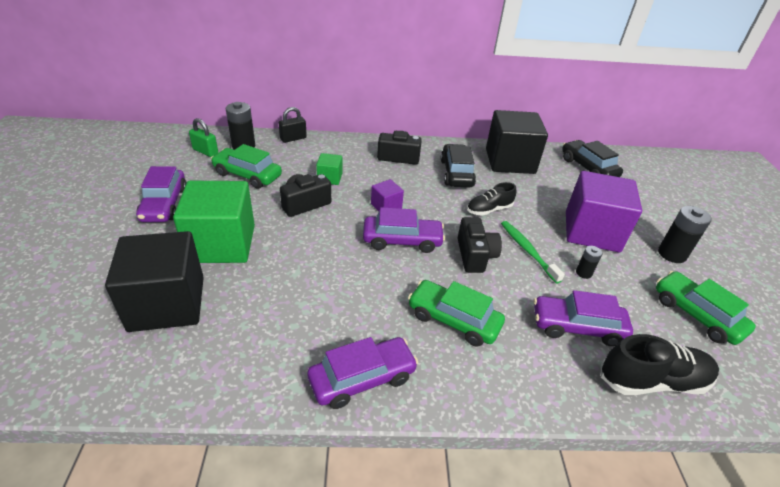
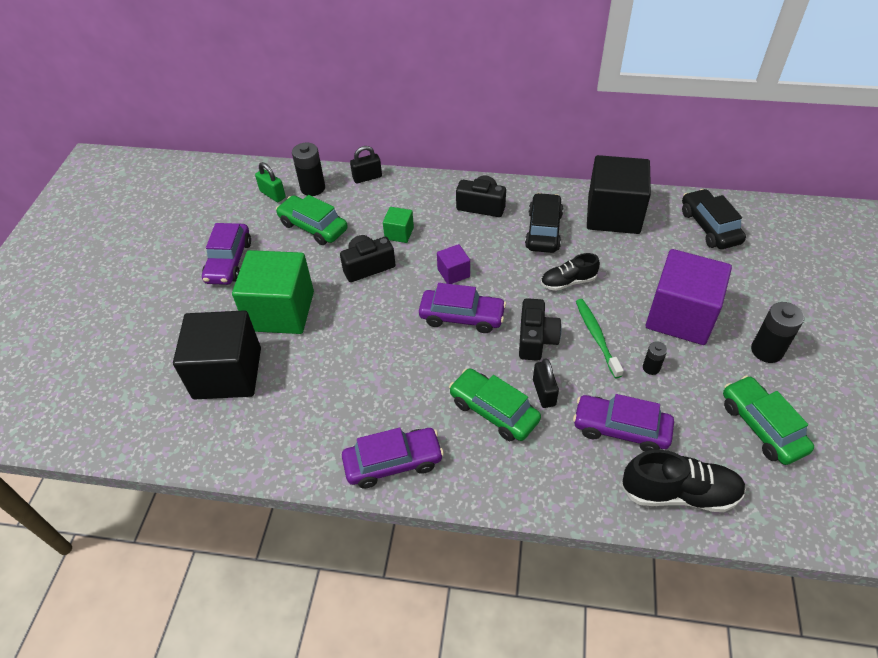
camera: 15 degrees right, 10 degrees up
(496, 300) = (544, 392): none -> black padlock

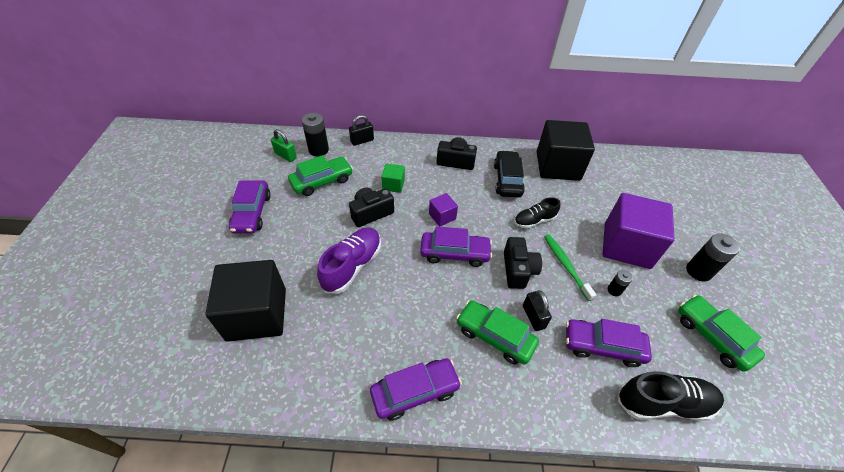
camera: 10 degrees left, 0 degrees up
(281, 311) = (300, 254): green cube -> none
(313, 227) = (322, 181): green car -> green car turned 120 degrees clockwise
(339, 326) = (352, 266): none -> purple shoe
(709, 227) = (631, 174): black car -> none

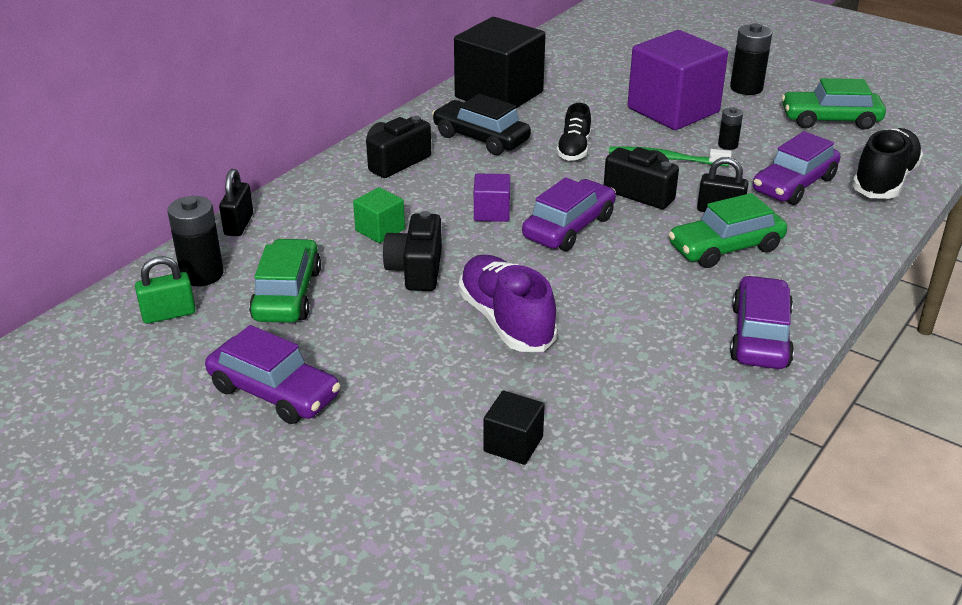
camera: 55 degrees left, 15 degrees down
(257, 314) = (513, 444): black cube -> black cube, size x0.45

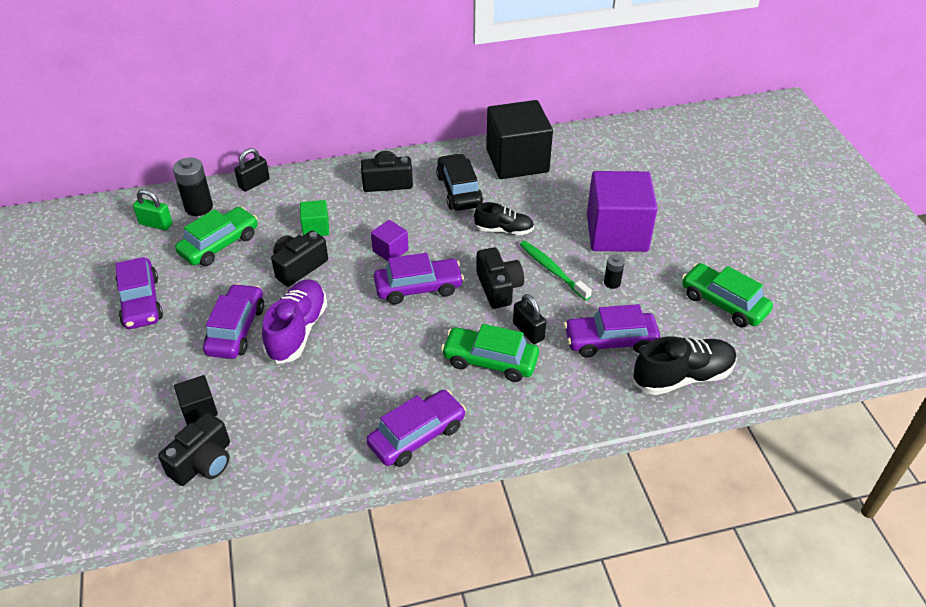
camera: 40 degrees right, 10 degrees up
(436, 355) = (236, 329): none -> purple car
(574, 149) = (504, 230): black shoe -> black shoe turned 135 degrees counterclockwise
(597, 485) = (203, 462): none -> black camera
(746, 88) = (700, 241): black battery -> none

